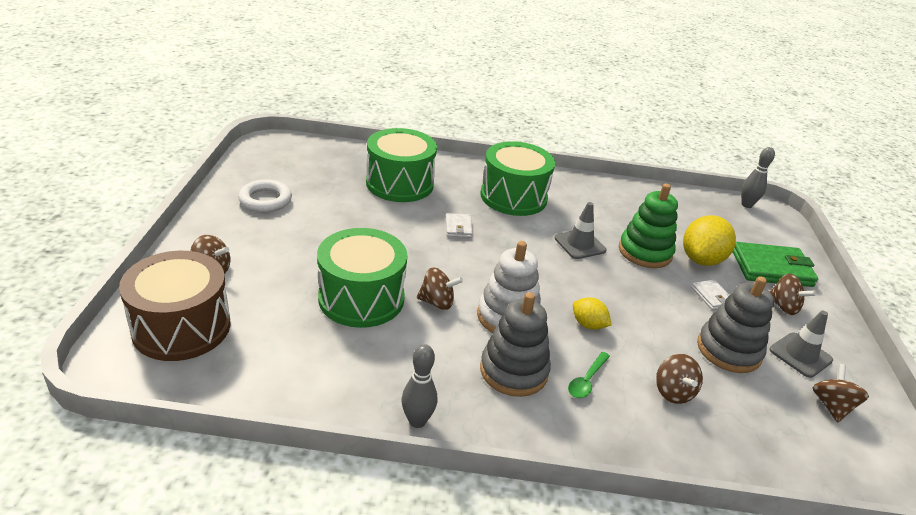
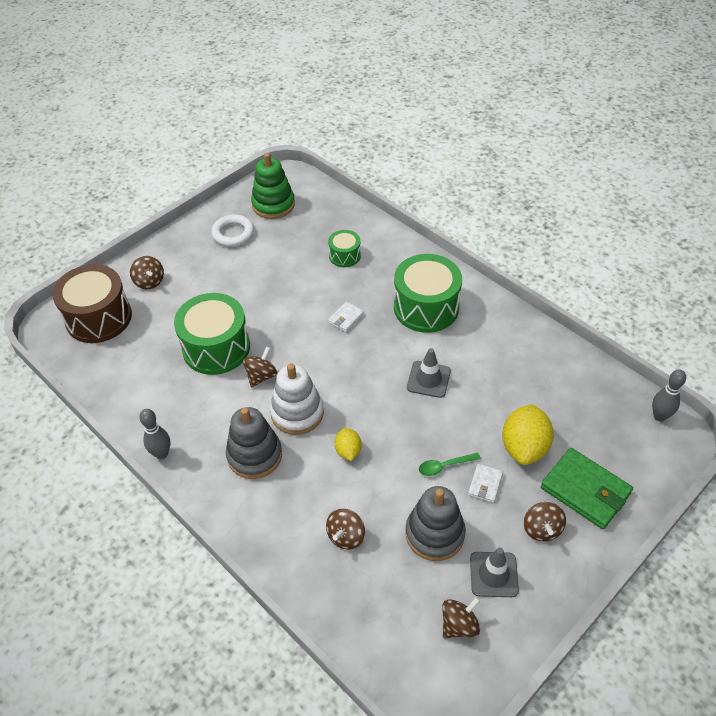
camera: 45 degrees right, 15 degrees up
(399, 184) = (345, 256): green drum -> green drum, size x0.51
(437, 302) = (261, 376): brown spinning top -> brown spinning top turned 105 degrees counterclockwise
(586, 380) = (295, 491): green spoon -> green spoon (444, 466)
(645, 252) = (479, 414): green stacking toy -> green stacking toy (273, 205)
(701, 259) = (524, 447): yellow lemon -> yellow lemon turned 60 degrees counterclockwise

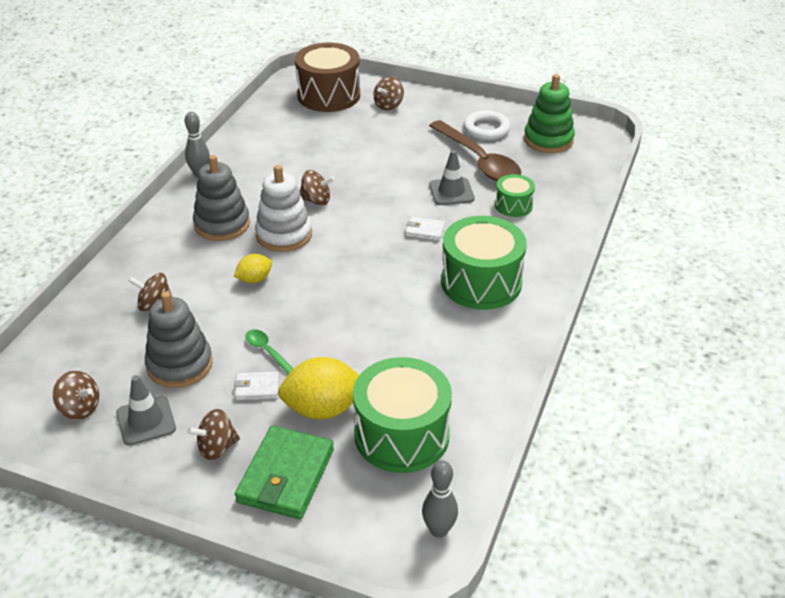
camera: 65 degrees right, 10 degrees down
(216, 347) = (334, 165): green drum -> green drum (402, 435)
(274, 254) = (479, 161): none -> brown spoon
(428, 379) = (377, 310): grey traffic cone -> grey traffic cone (451, 192)

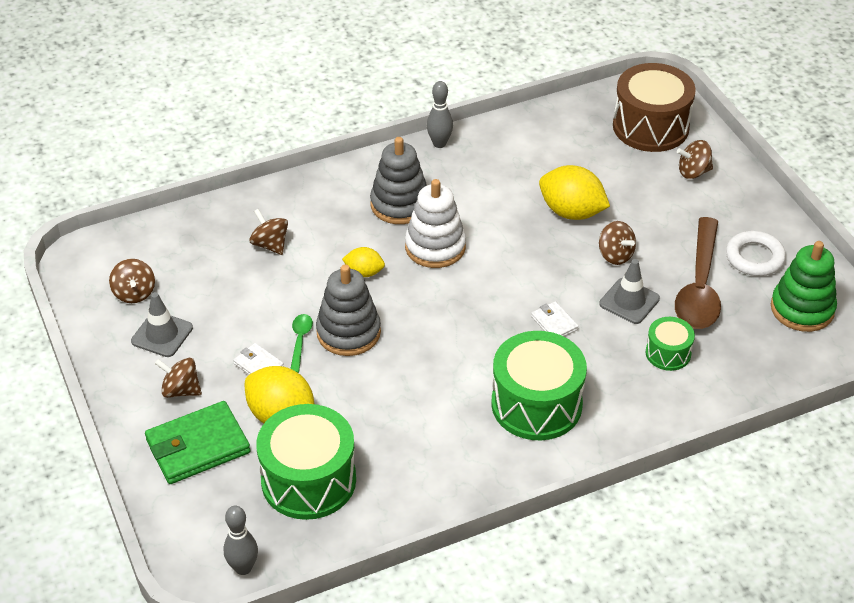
camera: 45 degrees right, 5 degrees up
(180, 365) = (231, 307): grey stacking toy -> grey stacking toy (348, 332)
(316, 200) = (501, 231): brown spinning top -> brown spinning top (615, 255)
(346, 165) = (571, 212): none -> yellow lemon

